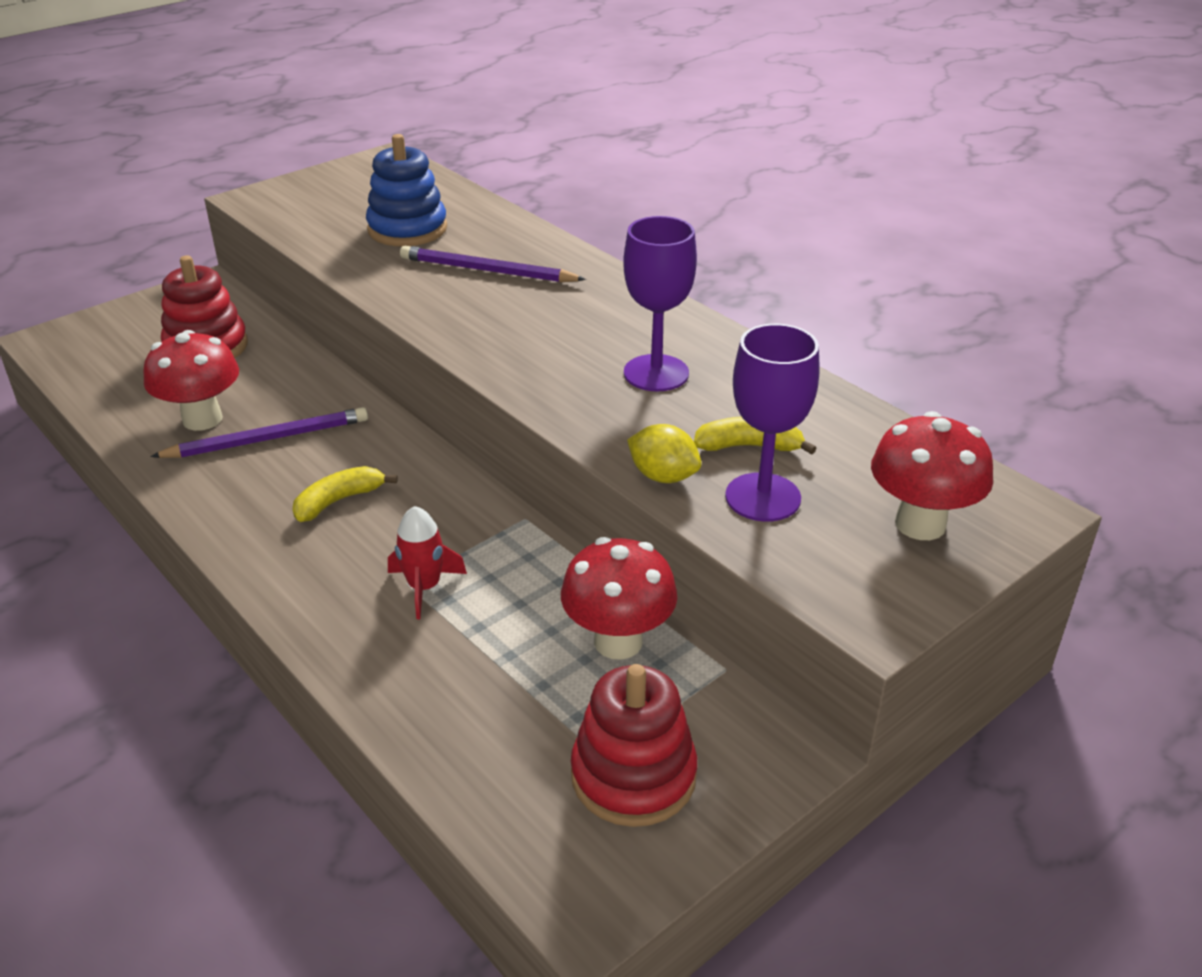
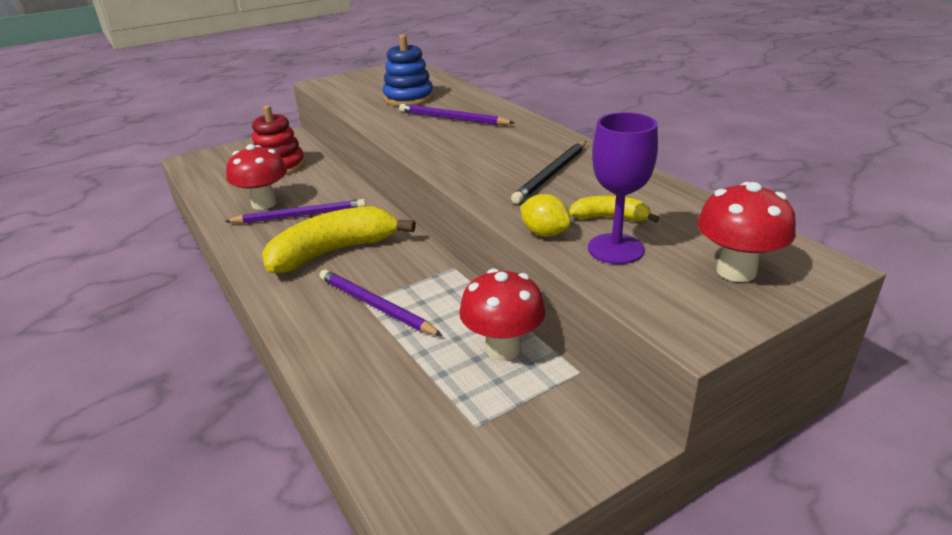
camera: 10 degrees right, 5 degrees down
(338, 501) = (333, 252): yellow banana -> yellow banana, size x2.05
(424, 587) = (375, 306): red rocket -> purple pencil
(633, 776) = (496, 442): red stacking toy -> none
(656, 373) = (551, 174): purple goblet -> black pencil

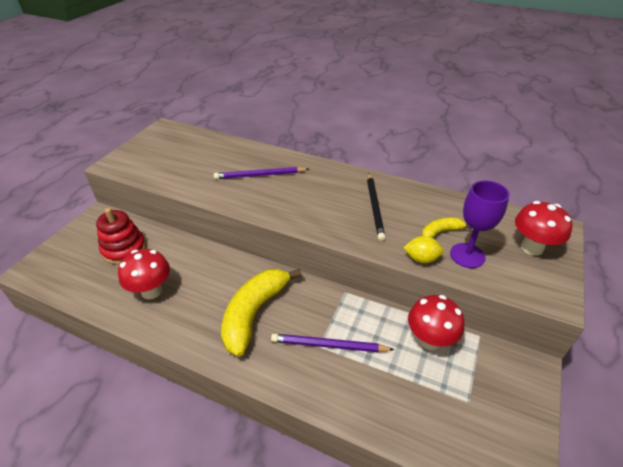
camera: 35 degrees left, 10 degrees up
(300, 215) = (194, 291): purple pencil -> none
(408, 98) = (204, 163): blue stacking toy -> none

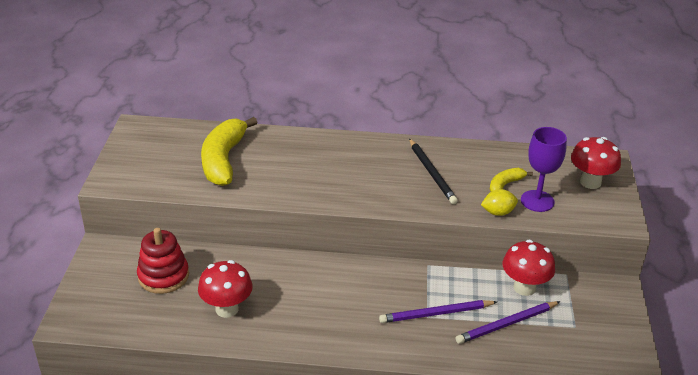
camera: 20 degrees left, 5 degrees down
(254, 313) = (349, 304): yellow banana -> yellow banana (223, 160)
(259, 175) = (292, 162): purple pencil -> purple pencil (506, 324)

